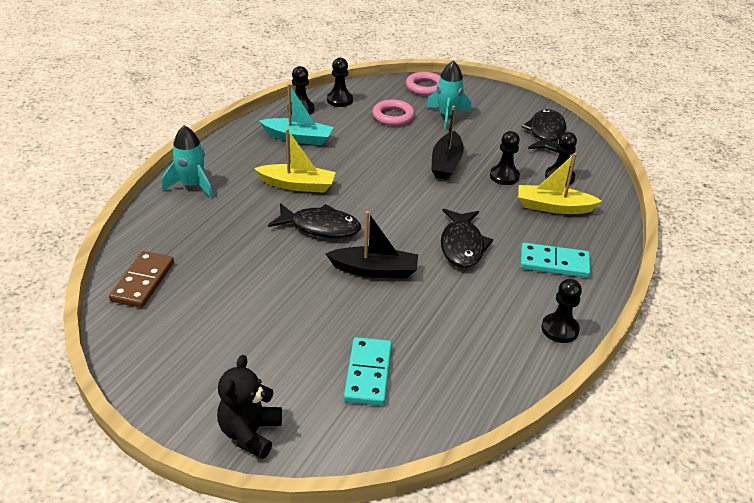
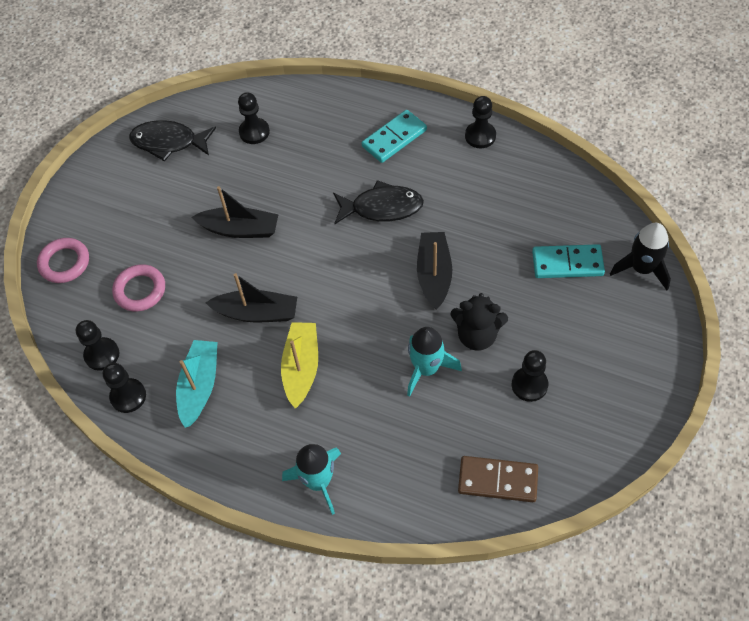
camera: 90 degrees left, 20 degrees up
(250, 433) = (655, 336): black teddy bear -> black teddy bear (477, 335)
(320, 227) = (375, 332): black fish -> none
(347, 442) = (642, 268): none -> black rocket
(357, 167) = (257, 313): none -> black boat
(447, 116) = (136, 235): turquoise rocket -> turquoise rocket (426, 369)
(504, 176) = (258, 177): black pawn -> black pawn (529, 385)
(553, 207) = (307, 137): yellow boat -> none
(554, 263) = (394, 138): turquoise domino -> turquoise domino turned 45 degrees clockwise

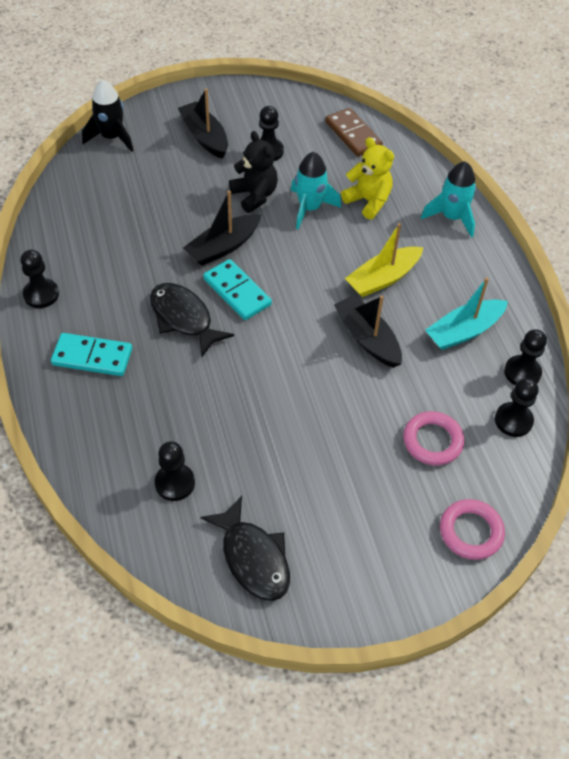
camera: 135 degrees left, 5 degrees down
(240, 229) = (300, 409): black boat -> black boat (204, 137)
(396, 424) = (368, 201): none -> yellow teddy bear
(567, 263) = (142, 177): turquoise domino -> turquoise domino (237, 292)

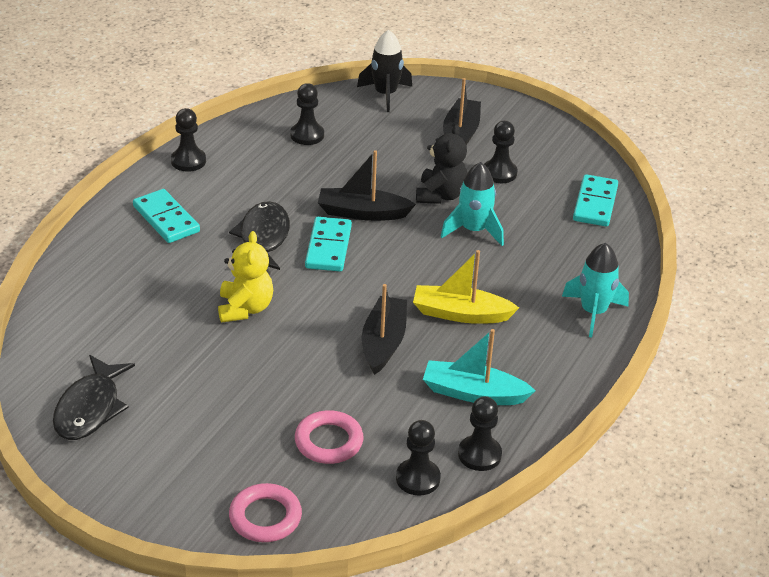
camera: 45 degrees right, 15 degrees down
(175, 483) = (107, 328): black pawn -> black pawn (307, 135)
(353, 134) = (595, 203): brown domino -> turquoise domino
(368, 201) = (533, 256): yellow teddy bear -> yellow teddy bear (245, 308)

